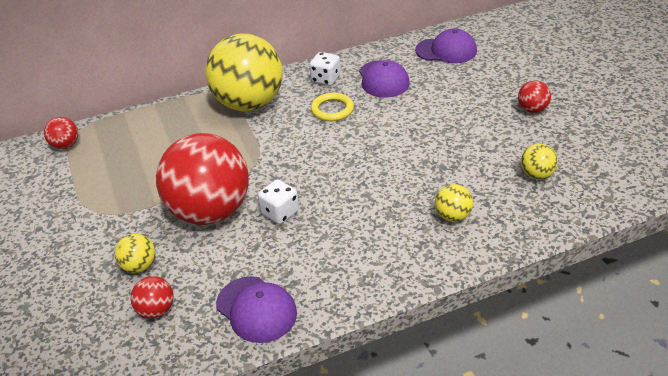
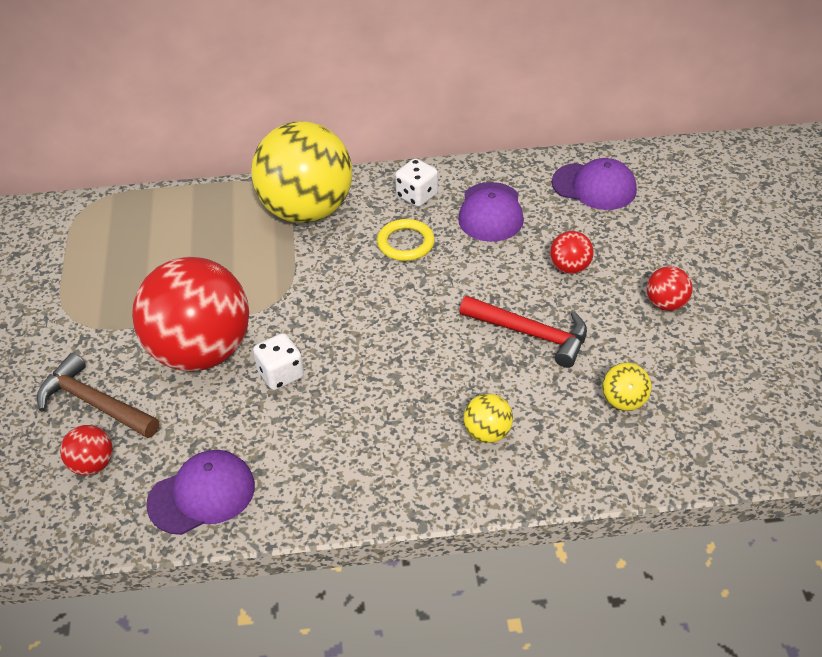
camera: 15 degrees right, 5 degrees up
(66, 145) = (70, 220): red ball -> red ball (569, 268)
(139, 266) = (94, 403): yellow ball -> brown hammer
(256, 309) = (202, 494): purple cap -> purple cap turned 90 degrees counterclockwise
(450, 147) = (531, 334): none -> red hammer

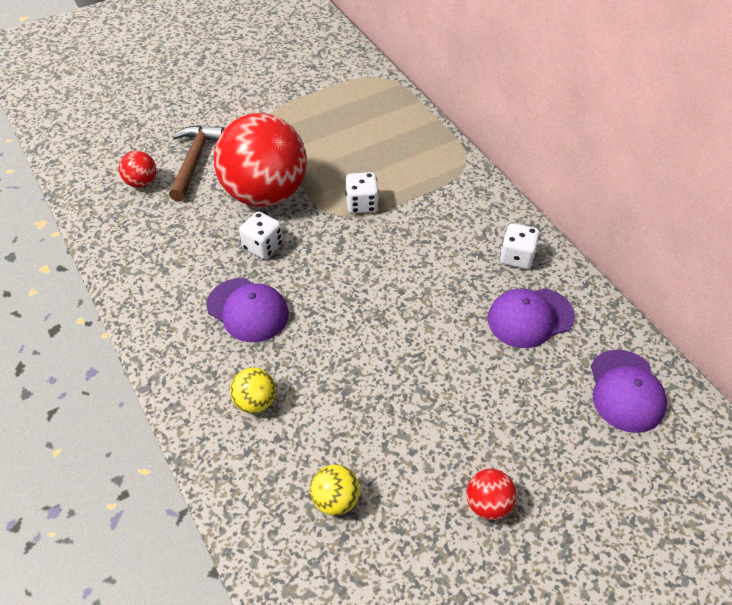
camera: 65 degrees right, 5 degrees up
(202, 494) = (134, 247): purple cap -> purple cap (248, 310)
(274, 278) = (362, 204): none -> white dice
(306, 210) = (450, 193): yellow ball -> none
(405, 243) = (451, 270): yellow ring -> none
(531, 334) = (387, 398): red hammer -> none
(569, 268) = (492, 404): red ball -> none

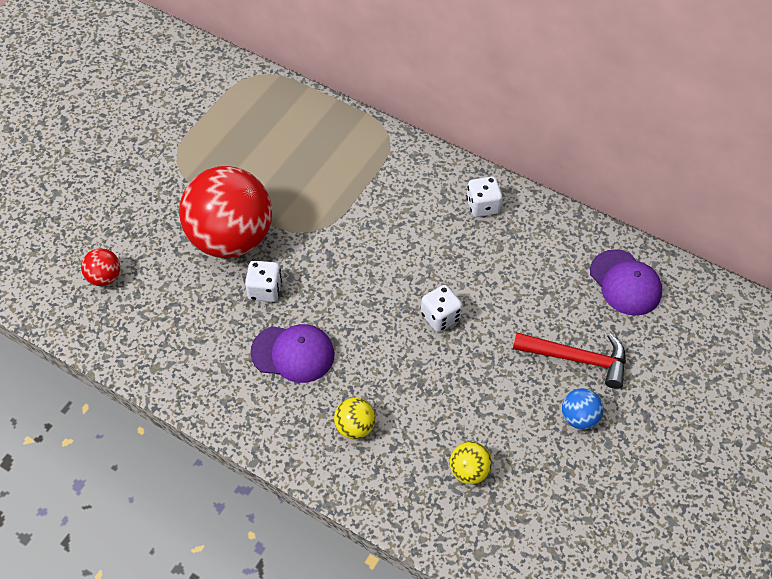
camera: 30 degrees left, 5 degrees up
(194, 161) = (139, 234): brown hammer -> none
(362, 204) = (324, 212): white dice -> white dice (440, 317)
(488, 504) = (579, 418): red ball -> blue ball
(524, 443) = (577, 359): none -> red hammer
(530, 318) = (523, 255): purple cap -> none

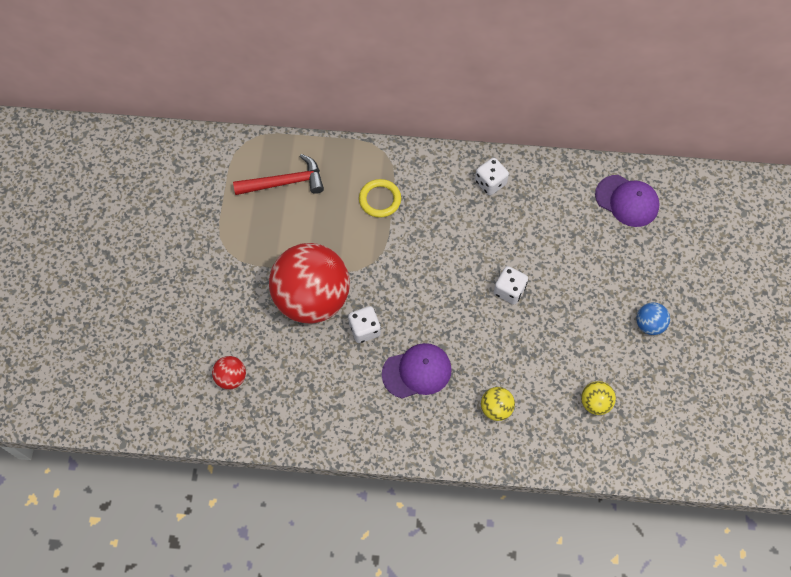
camera: 25 degrees left, 10 degrees up
(357, 176) = (380, 200): none -> yellow ring
(577, 359) = (624, 279): red hammer -> red hammer (285, 182)

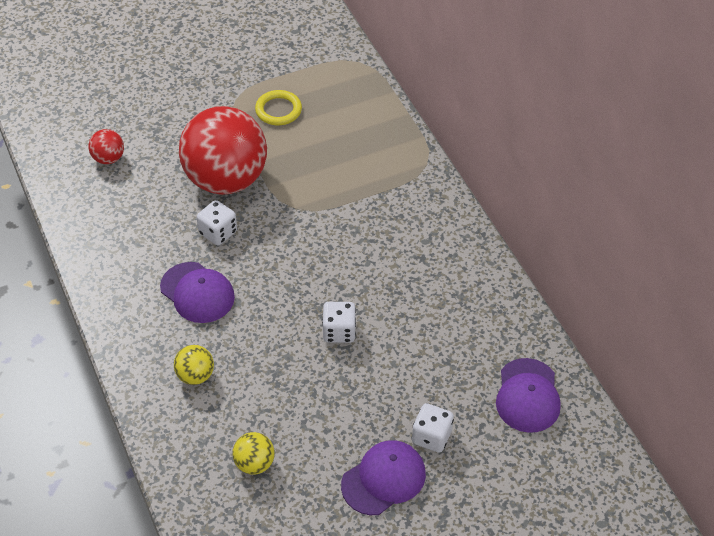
camera: 60 degrees right, 15 degrees down
(285, 182) = (336, 107): red hammer -> none
(380, 200) = (369, 184): yellow ring -> yellow ring (278, 110)
(490, 183) = (456, 263): white dice -> white dice (431, 437)
(649, 324) = (384, 479): blue ball -> purple cap

